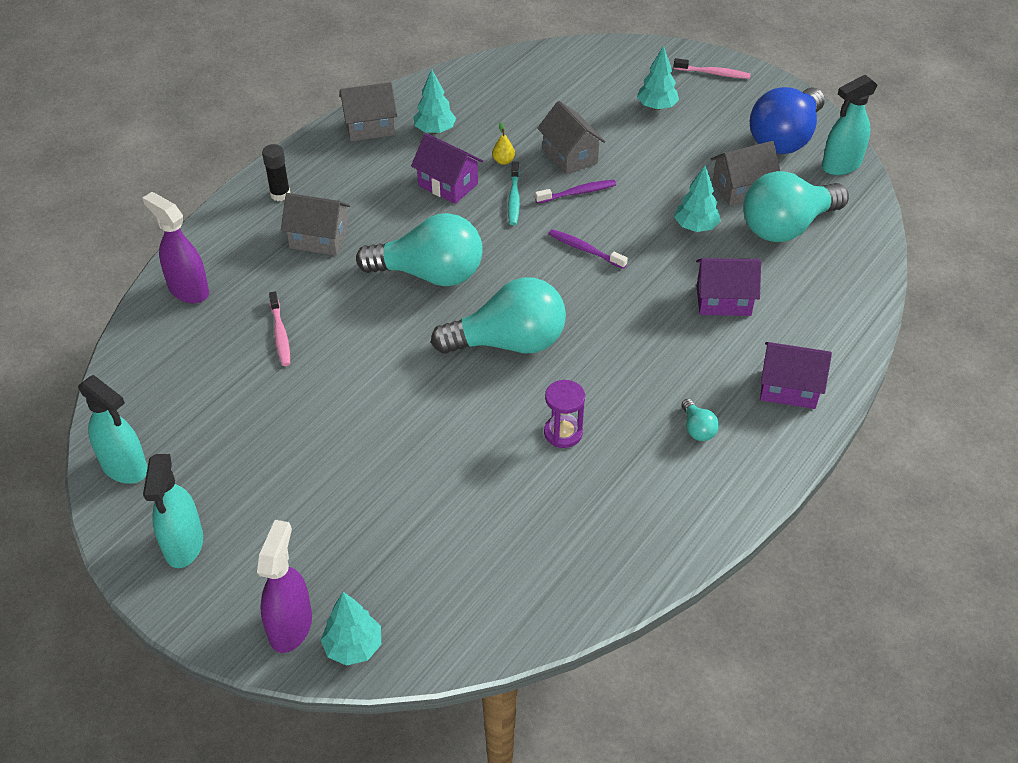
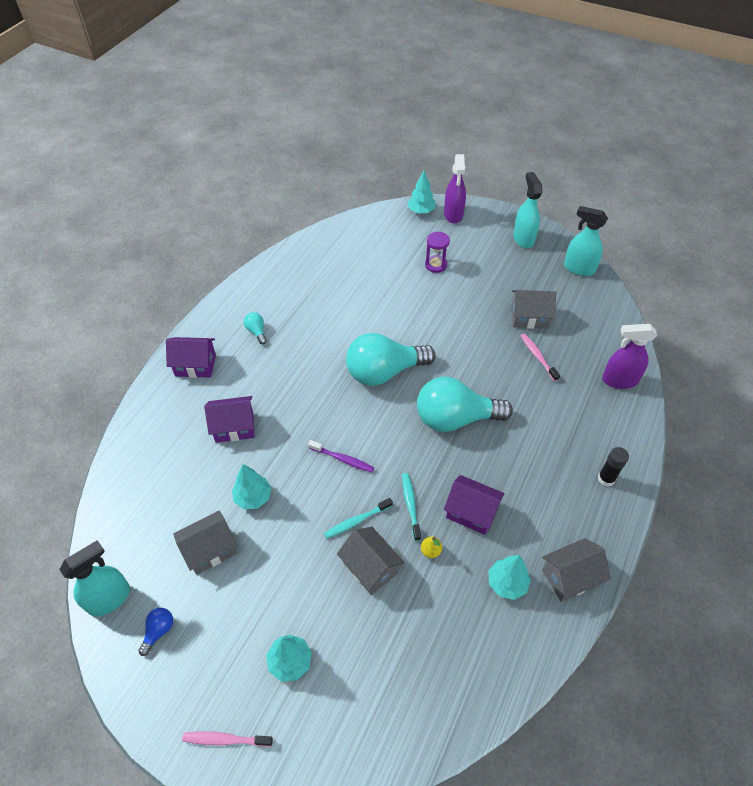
camera: 170 degrees right, 5 degrees up
(188, 290) = (619, 380): purple spray bottle -> purple spray bottle turned 150 degrees clockwise
(319, 239) = (551, 438): grey house -> grey house (529, 317)
(563, 433) = (338, 318): purple hourglass -> purple hourglass (435, 265)
(577, 193) = (357, 521): purple toothbrush -> turquoise toothbrush
(785, 138) = (159, 631): blue light bulb -> blue light bulb, size x0.40
(786, 227) = (175, 509): turquoise light bulb -> none

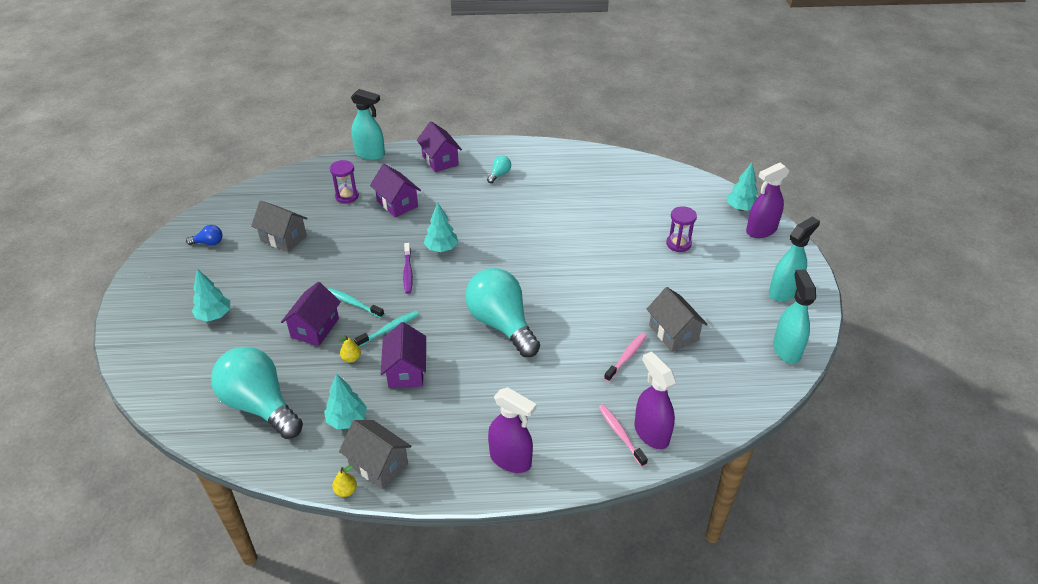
camera: 60 degrees right, 10 degrees down
(109, 598) = (222, 211): turquoise spray bottle -> turquoise spray bottle (370, 154)
(186, 466) = (347, 196): none -> purple hourglass
(225, 739) = (144, 308): pink toothbrush -> pink toothbrush (620, 434)
(253, 497) = (340, 240): turquoise tree -> turquoise tree (441, 248)
(370, 568) = (315, 328): grey house -> purple house
(384, 372) = (518, 260): turquoise light bulb -> turquoise light bulb (260, 405)
(588, 614) = (346, 491): none -> yellow pear
(606, 479) = (510, 459): black glue stick -> purple spray bottle

